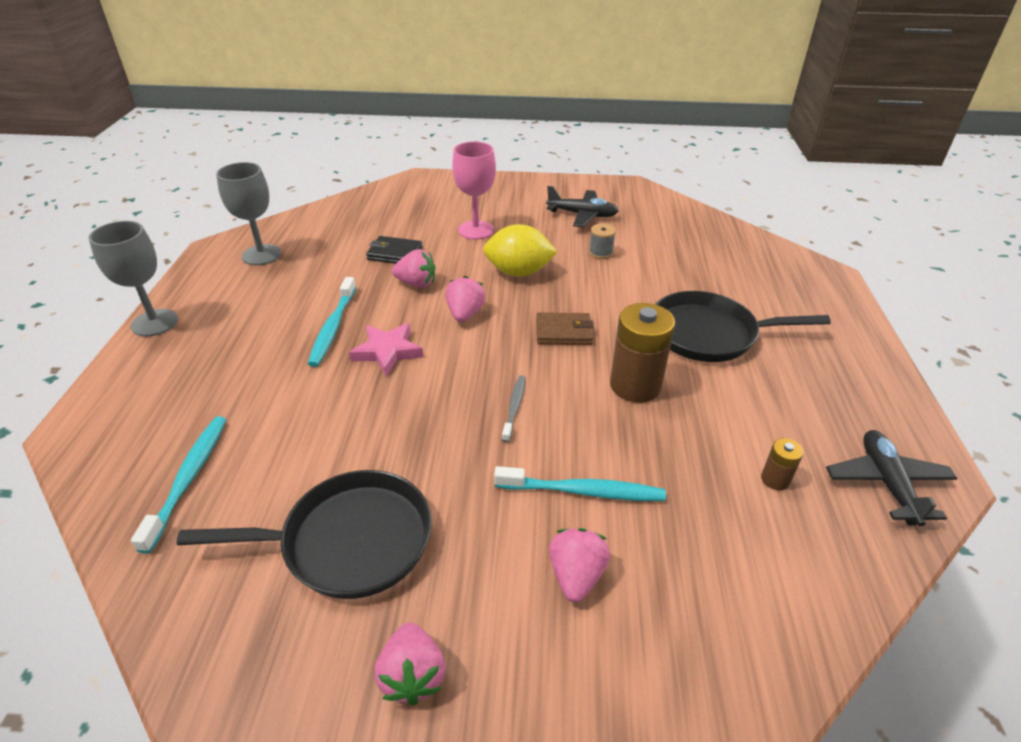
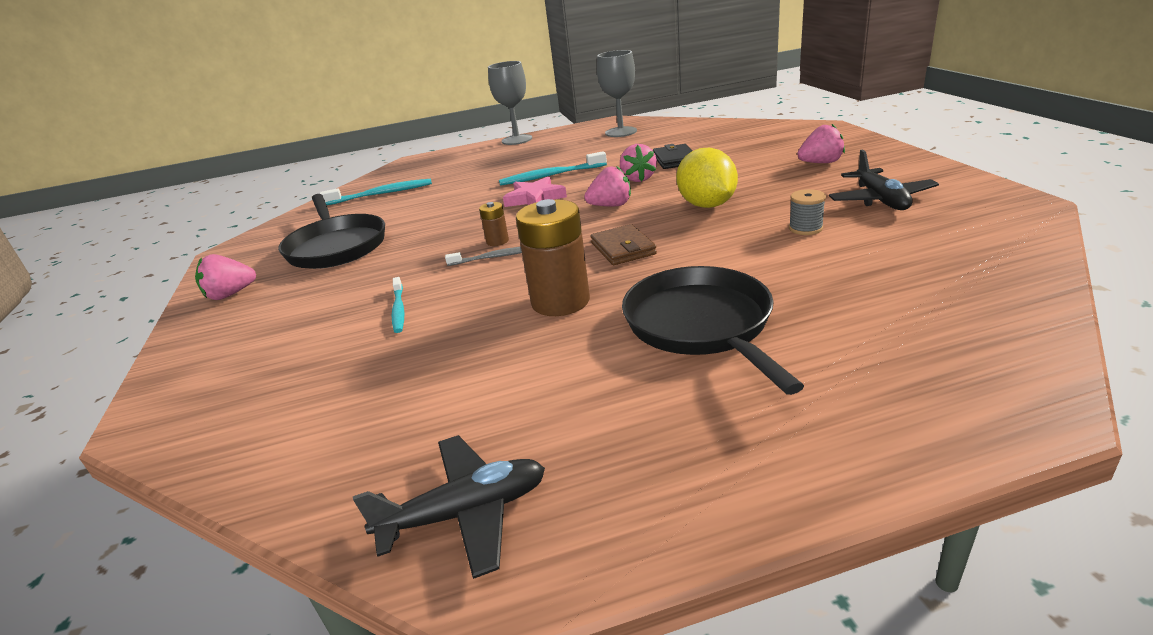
camera: 75 degrees right, 10 degrees down
(476, 230) = (760, 170): pink goblet -> none
(576, 576) = (306, 328): pink strawberry -> pink strawberry (820, 163)
(583, 491) = (398, 310): turquoise toothbrush -> turquoise toothbrush, size x0.62
(775, 479) = (444, 413): brown battery -> brown battery (497, 241)

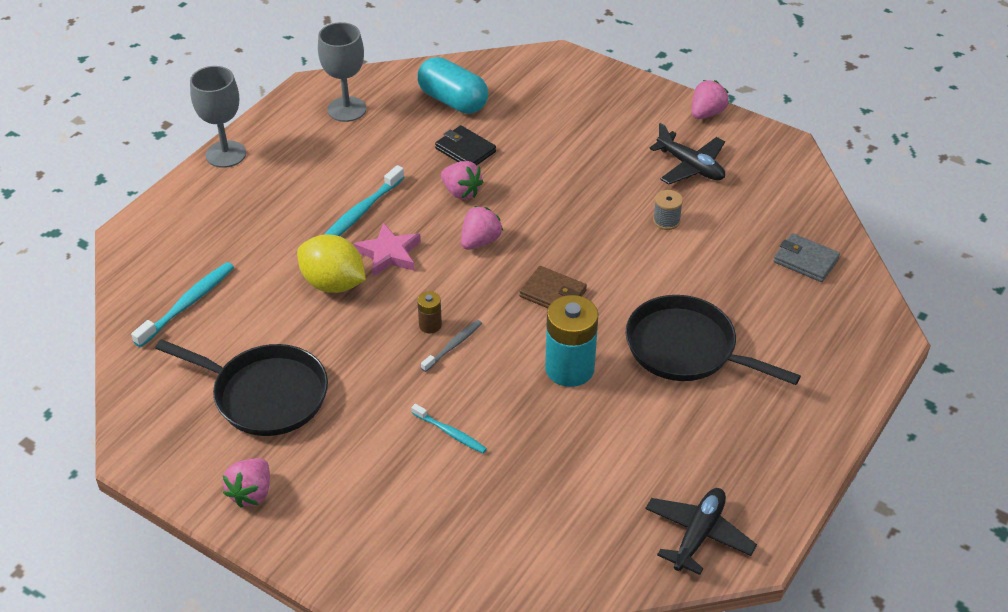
camera: 45 degrees left, 15 degrees up
(560, 301) = (569, 368): brown battery -> turquoise battery
(702, 137) = (453, 101): none -> turquoise capsule
(707, 205) = (565, 214): yellow lemon -> yellow lemon (333, 284)
(820, 163) = (605, 123): pink strawberry -> pink strawberry (707, 113)
(958, 296) = (805, 260): none -> grey wallet

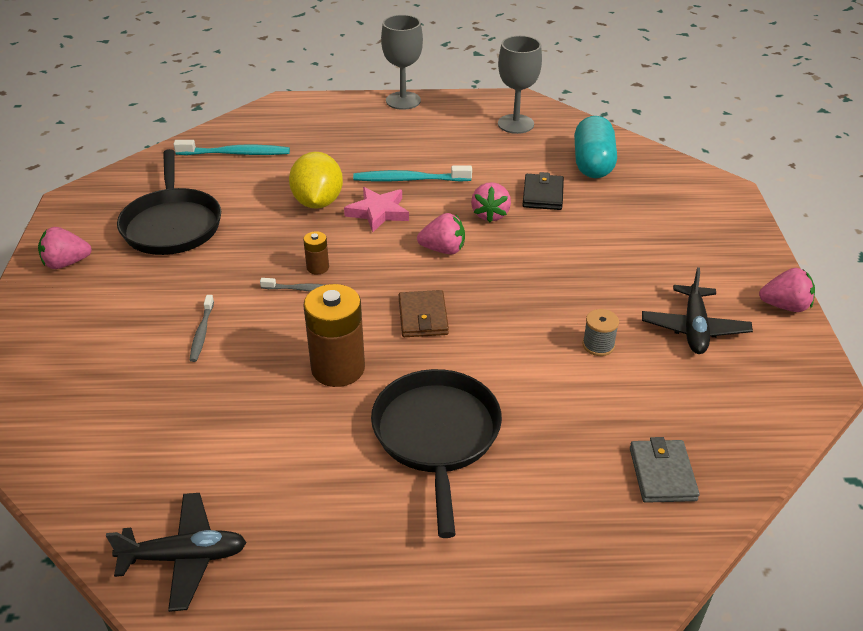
camera: 55 degrees right, 5 degrees down
(450, 433) = (202, 333): turquoise toothbrush -> grey toothbrush
(569, 368) = (338, 368): turquoise battery -> brown battery

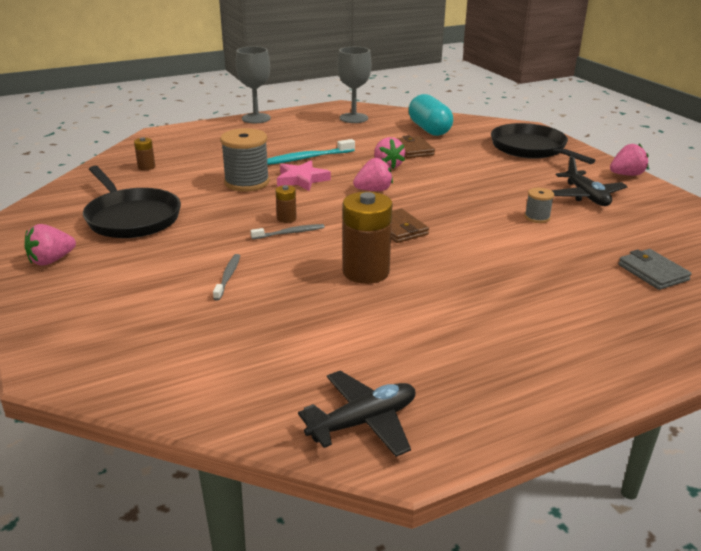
camera: 25 degrees left, 10 degrees down
(202, 333) = (228, 277): grey toothbrush -> grey toothbrush turned 150 degrees counterclockwise
(236, 153) = (146, 167): turquoise toothbrush -> brown battery
(318, 202) = (247, 182): yellow lemon -> grey spool
(436, 435) = (482, 291): black pan -> black pan (530, 148)
(542, 195) = (413, 150): black wallet -> brown wallet

